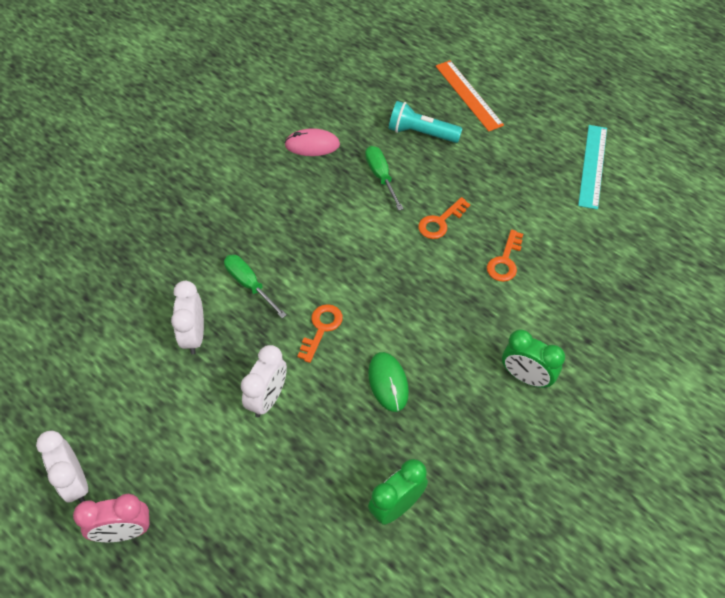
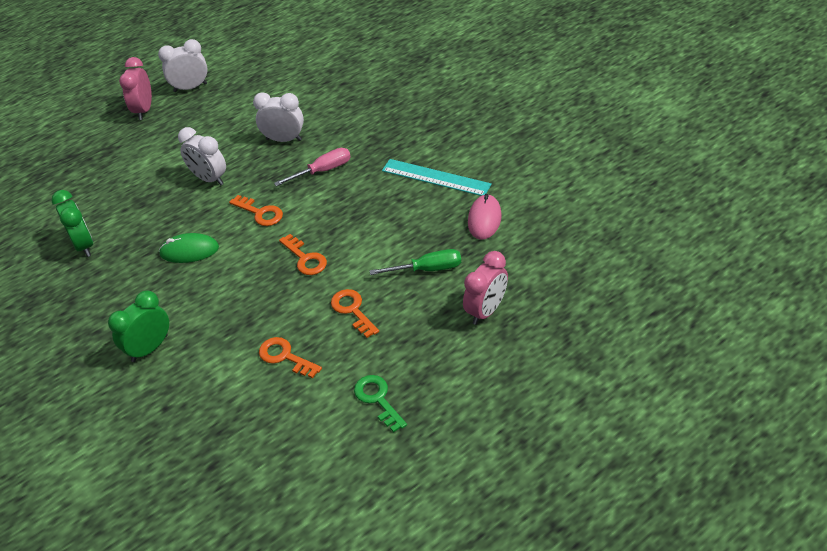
camera: 105 degrees right, 10 degrees down
(249, 284) = (323, 171): green screwdriver -> pink screwdriver
(382, 272) = (305, 258): none -> orange key
(421, 133) = (486, 311): turquoise flashlight -> pink clock
(468, 95) = (545, 366): orange ruler -> none
(529, 188) = (378, 399): none -> green key
(592, 166) = (397, 476): turquoise ruler -> turquoise ruler (436, 177)

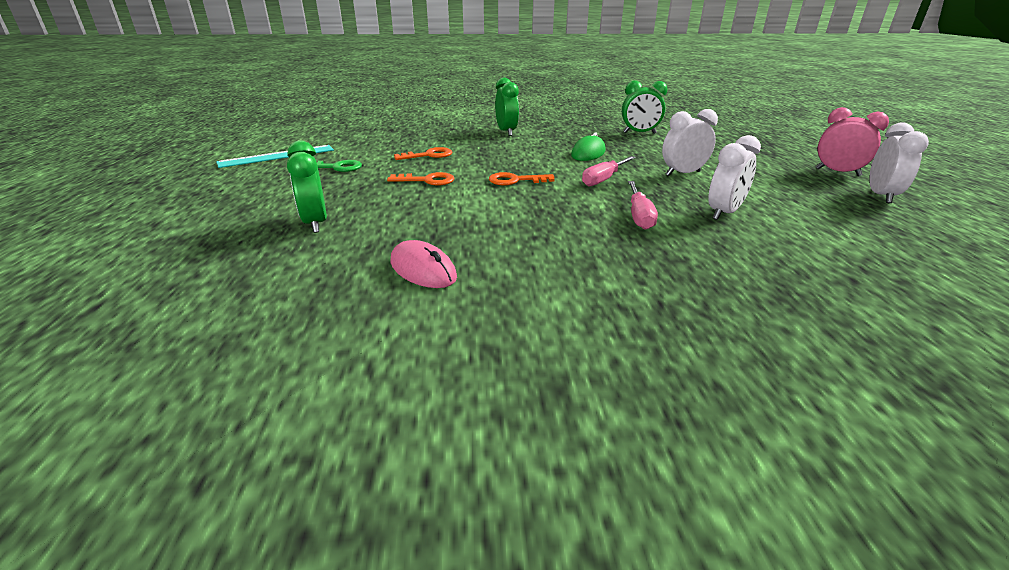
camera: 120 degrees right, 15 degrees down
(260, 213) = (603, 179): orange key -> pink screwdriver
(428, 269) = (412, 217): green screwdriver -> none
(436, 177) = (543, 269): turquoise ruler -> turquoise ruler (277, 156)
(486, 311) = (315, 223): pink clock -> green clock

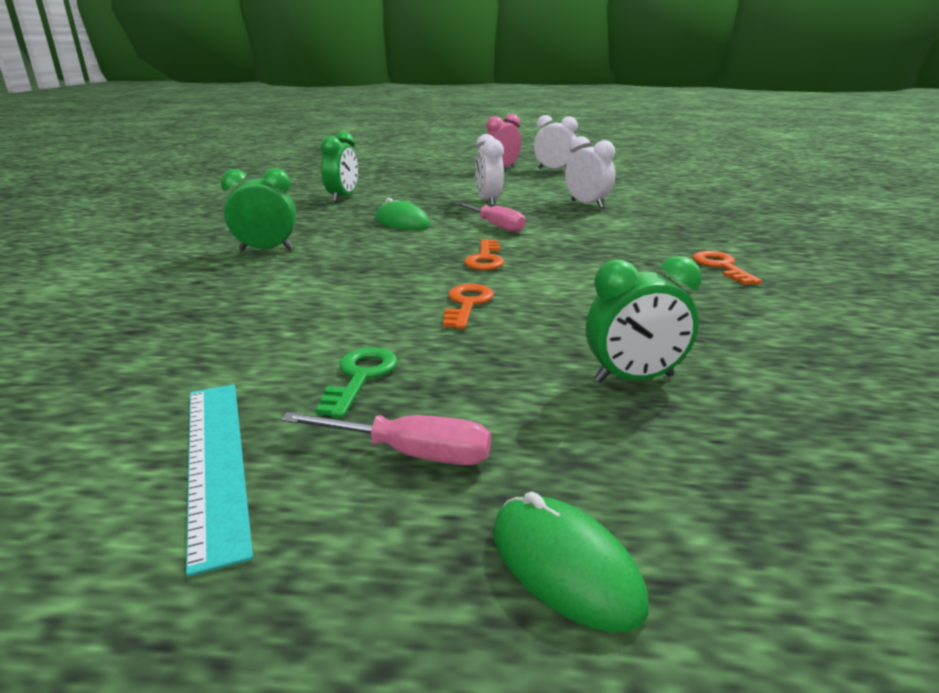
camera: 80 degrees left, 5 degrees down
(178, 207) = (564, 567): none -> green mouse
(423, 269) = (744, 310): pink mouse -> none
(428, 155) = (344, 301): orange key -> orange key (721, 267)
(639, 216) = (594, 226): pink screwdriver -> pink screwdriver (411, 453)

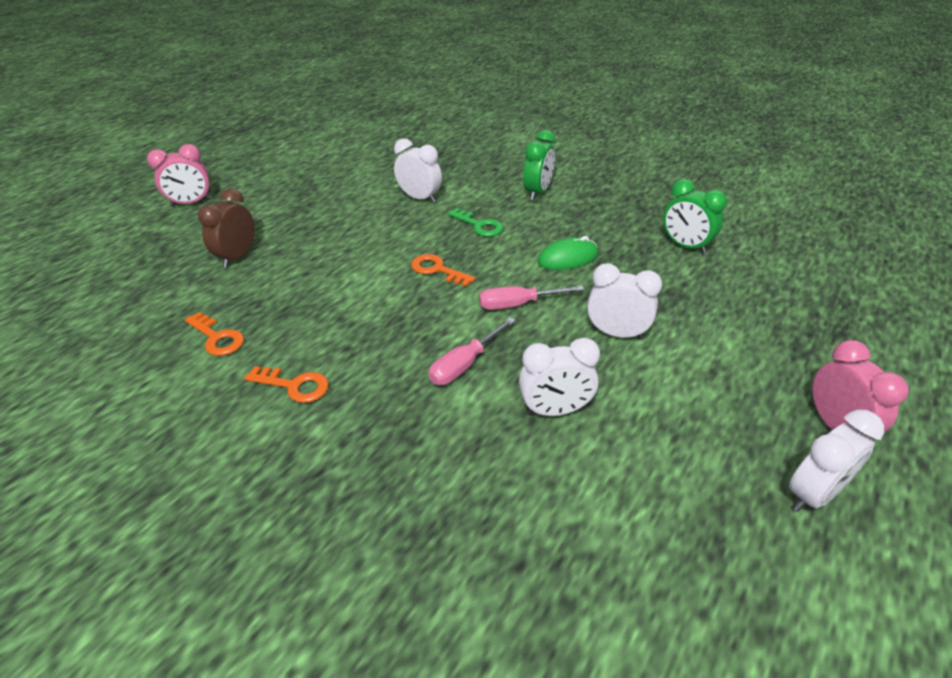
camera: 120 degrees right, 15 degrees up
(216, 462) = (312, 163): turquoise ruler -> none
(326, 304) = (420, 198): none -> white clock
(360, 377) = (331, 194): green key -> green key (479, 225)
(411, 453) = (269, 193): pink screwdriver -> pink screwdriver (464, 364)
(467, 304) = (370, 239): orange key -> orange key (217, 338)
(564, 567) = (191, 203): green mouse -> pink clock
(634, 378) = (238, 257): green clock -> brown clock

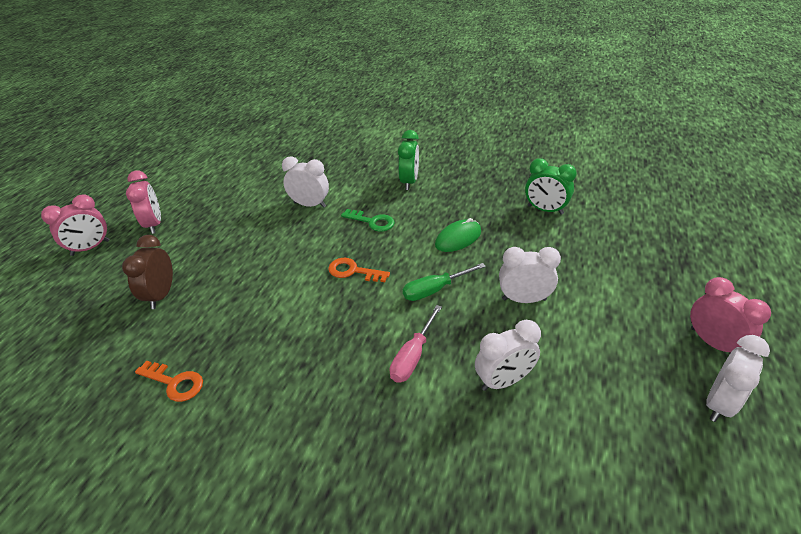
camera: 15 degrees left, 0 degrees up
(258, 191) = (154, 224): none -> pink clock
(294, 385) = (269, 413): orange key -> none
(517, 304) = (434, 290): pink screwdriver -> green screwdriver

